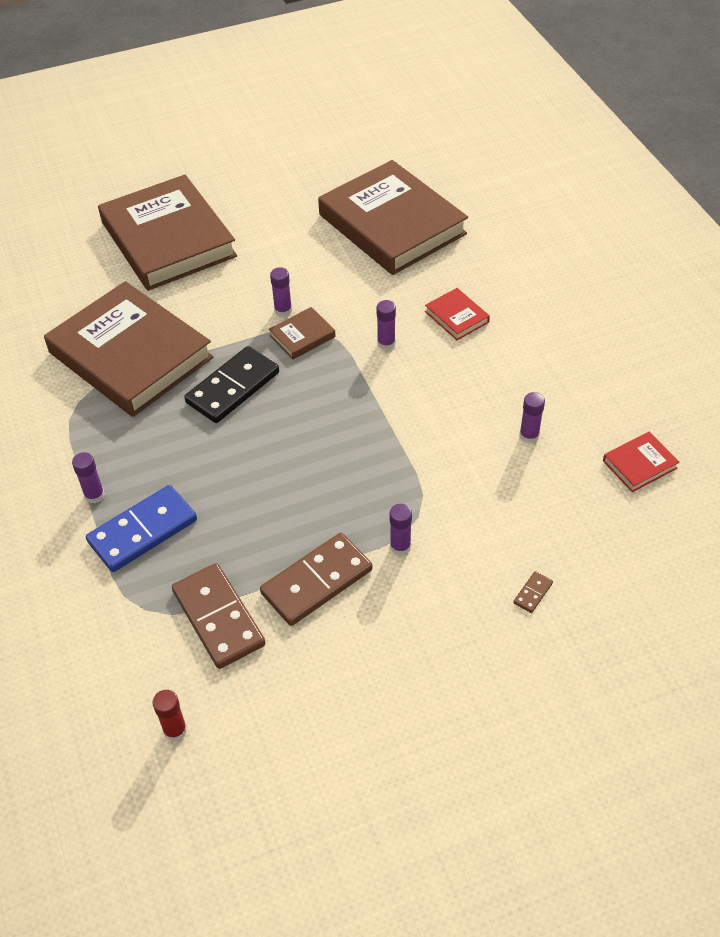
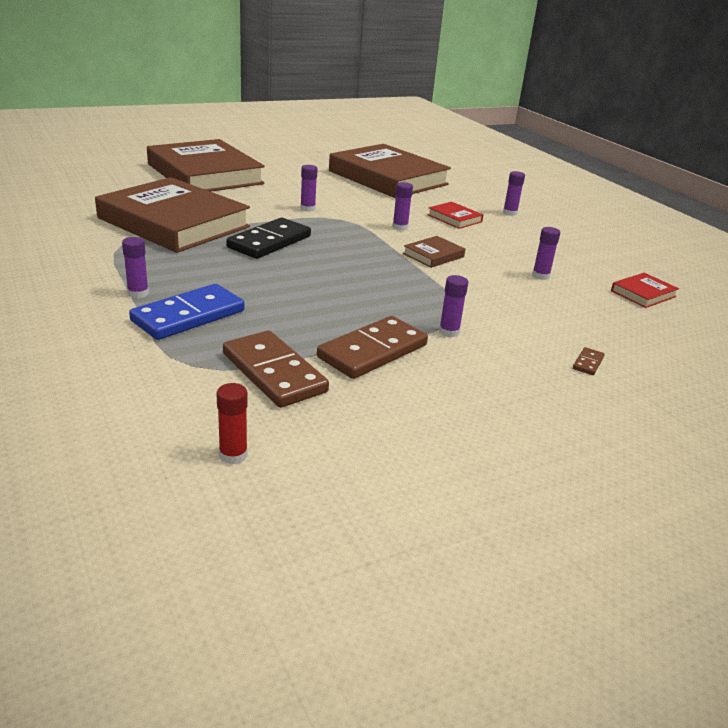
camera: 10 degrees left, 20 degrees down
(302, 336) = (327, 221): brown book -> brown book (433, 255)
(529, 298) = (510, 213): none -> purple glue stick

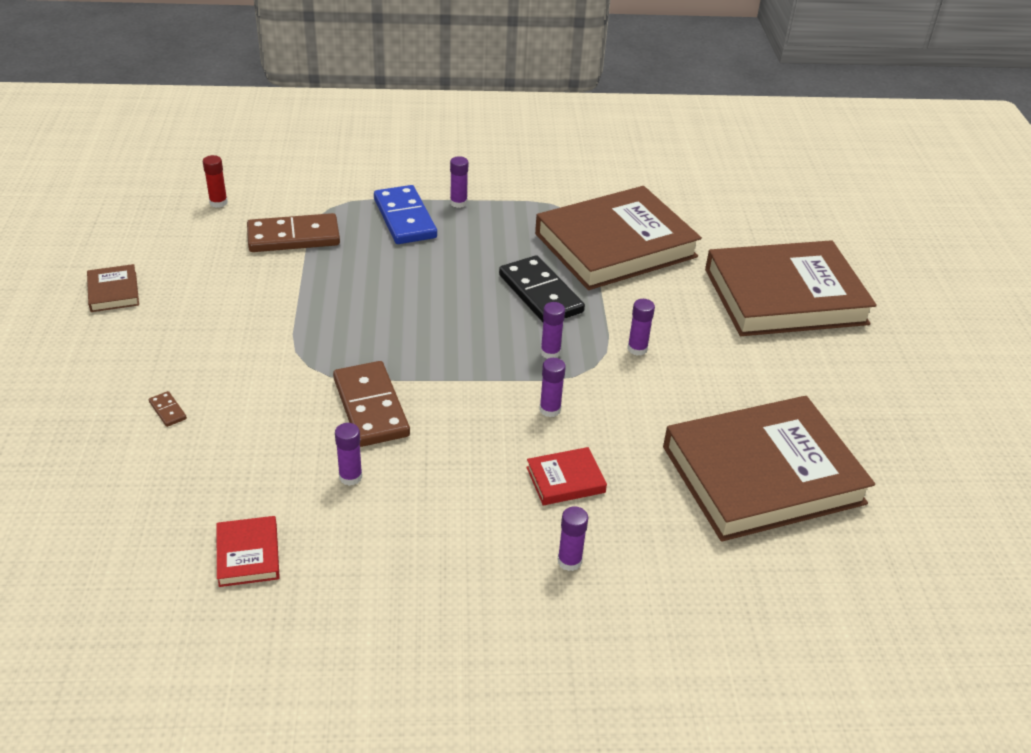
camera: 115 degrees right, 10 degrees up
(373, 351) = (286, 291): brown domino -> brown domino (370, 407)
(433, 255) = (453, 405): brown book -> brown book (113, 292)
(449, 332) = (284, 345): purple glue stick -> purple glue stick (550, 352)

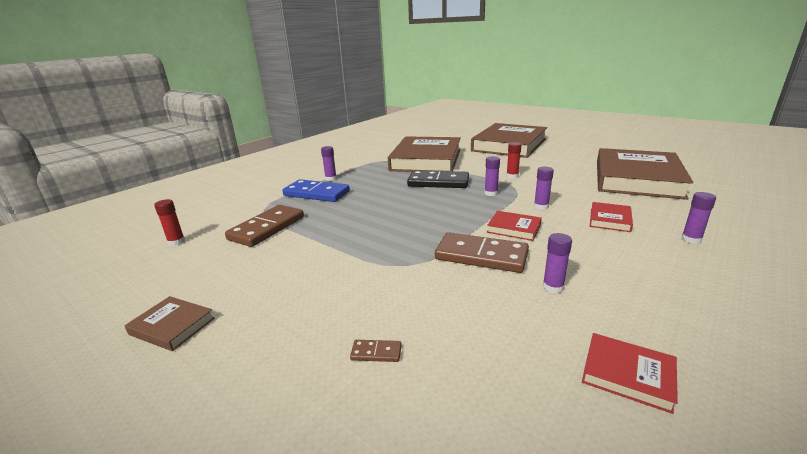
camera: 45 degrees left, 15 degrees down
(460, 408) = (514, 228): none -> red book
(637, 349) = (512, 176): purple glue stick -> red glue stick

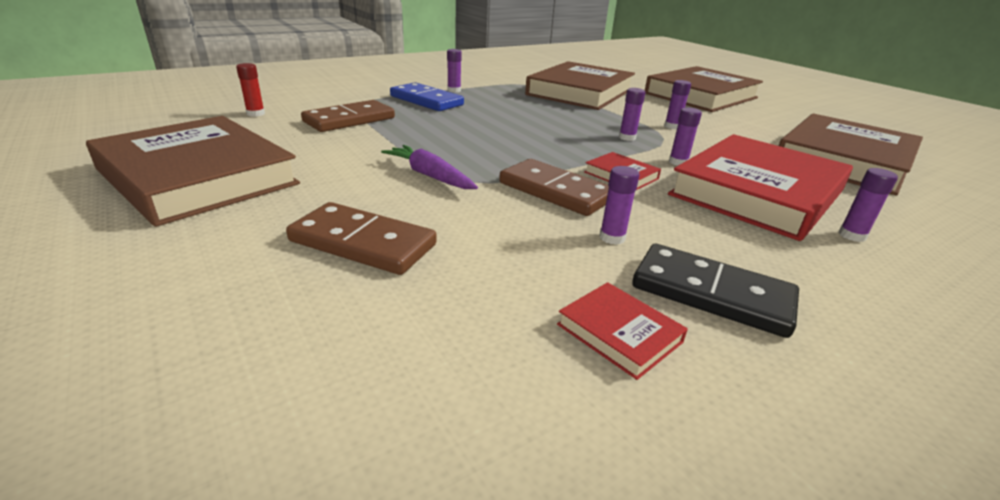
camera: 15 degrees right, 5 degrees up
(172, 326) = (198, 177): brown book -> brown book, size x2.49
(376, 352) = (363, 243): brown domino -> brown domino, size x2.44
(377, 267) = (430, 176): none -> purple carrot
(438, 182) = (573, 116): black domino -> black domino (711, 293)
(512, 176) = (672, 126): red glue stick -> purple glue stick
(609, 220) = (757, 193): red book -> red book, size x2.49

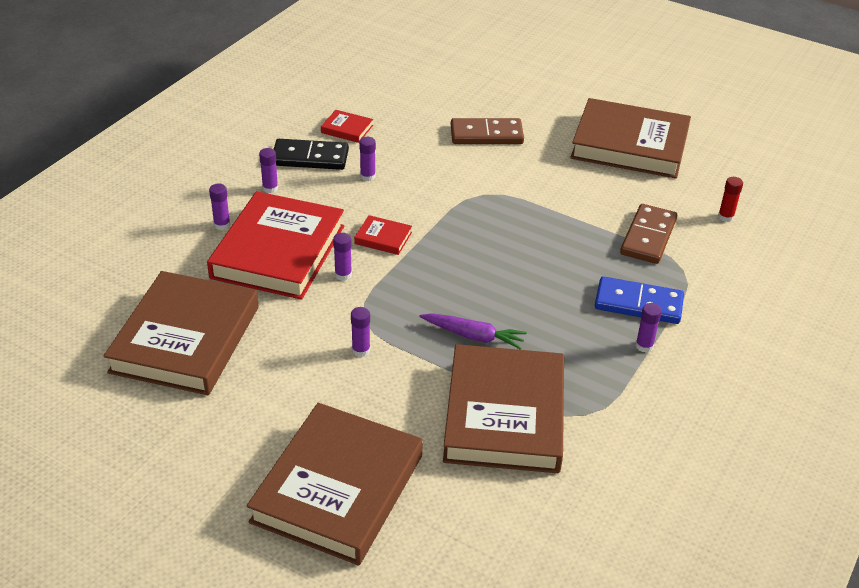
camera: 155 degrees right, 10 degrees up
(430, 176) = (508, 191): purple carrot -> purple carrot (473, 336)
(555, 191) = (419, 204): brown domino -> none
(627, 138) = (399, 303): purple glue stick -> purple glue stick (270, 188)

